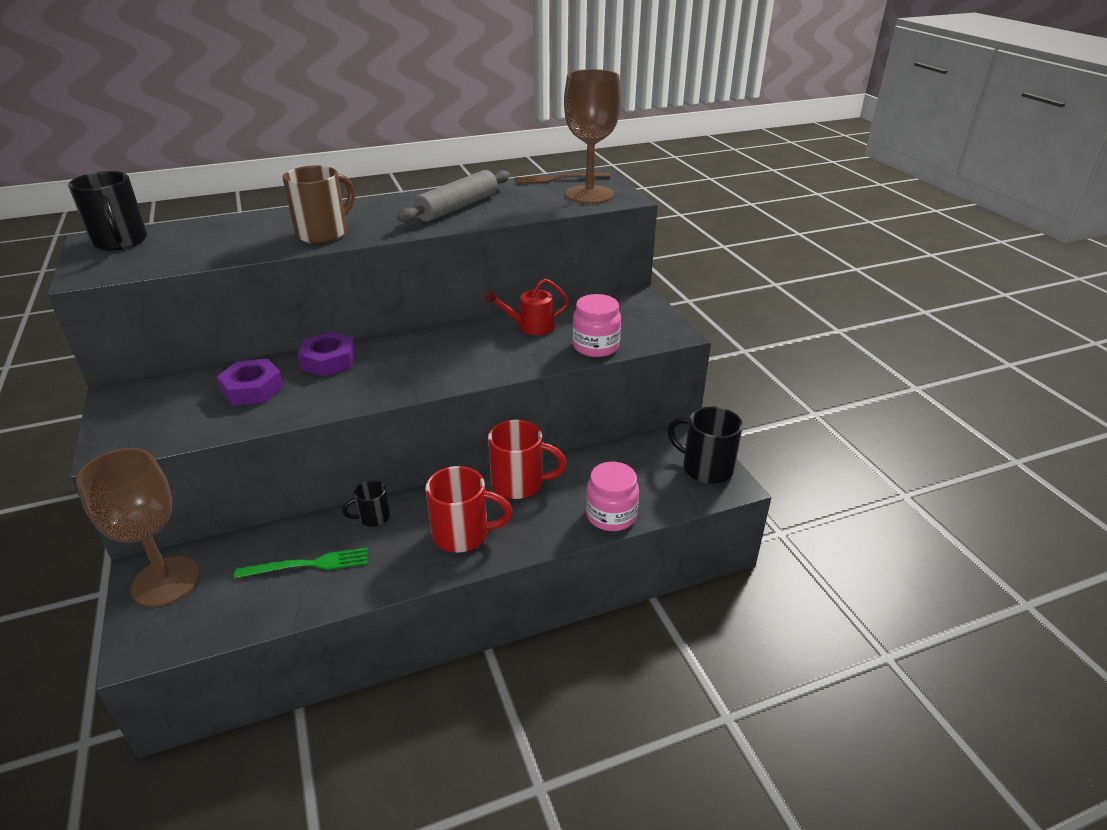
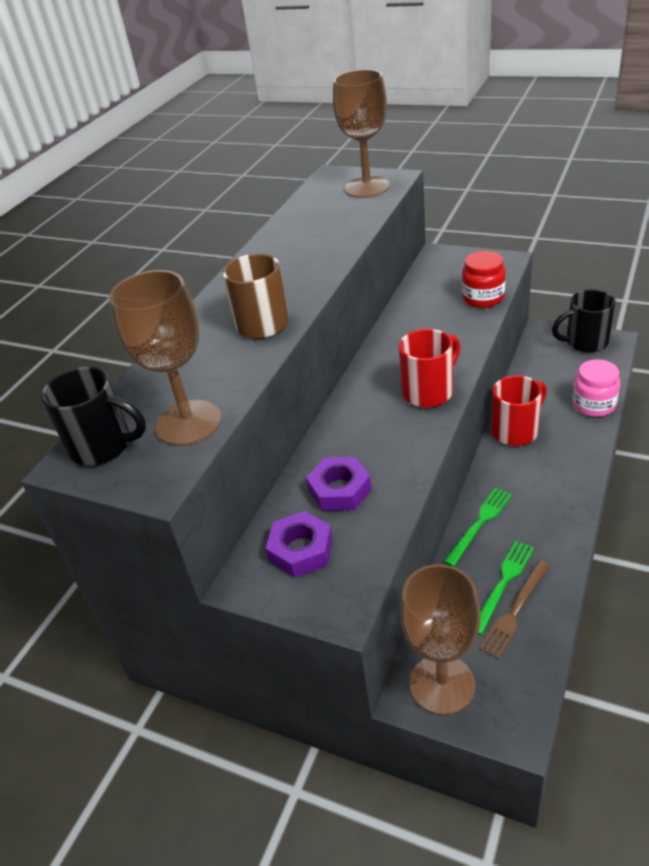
camera: 40 degrees left, 5 degrees up
(167, 257) = (188, 423): none -> brown goblet
(329, 360) = (344, 431): purple nut -> purple nut (301, 550)
(373, 517) = (479, 524): black mug -> green fork
(457, 207) = (304, 247): grey rolling pin -> none
(463, 534) = (547, 483): red mug -> red mug (429, 392)
(531, 327) = (419, 314): red watering can -> none
(558, 179) = (316, 189): brown fork -> brown fork (515, 611)
(595, 346) = (483, 298): pink jar -> red jar

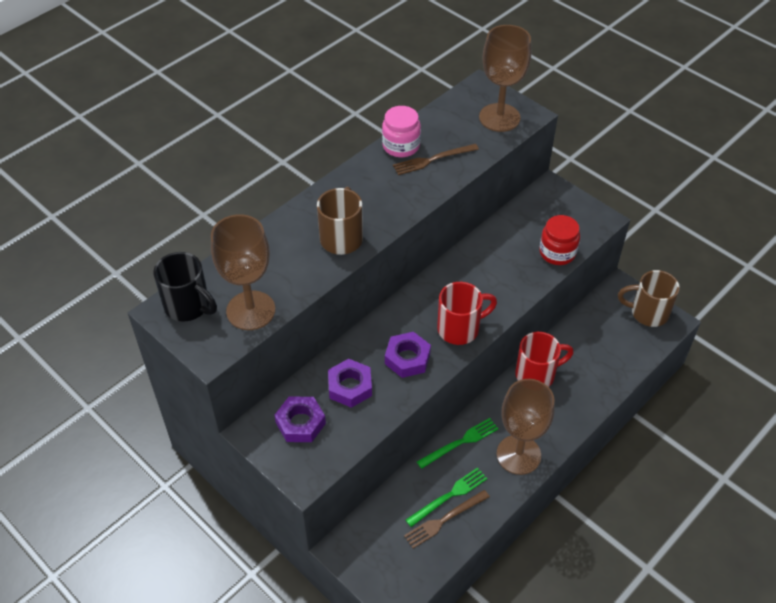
camera: 15 degrees right, 10 degrees up
(321, 235) = (432, 160): none -> brown fork
(389, 438) = (407, 358): none -> purple nut
(442, 684) = (365, 549): brown goblet -> brown goblet (518, 455)
(585, 342) = (648, 313): black mug -> brown mug
(593, 405) = (613, 377): pink jar -> pink jar (401, 146)

